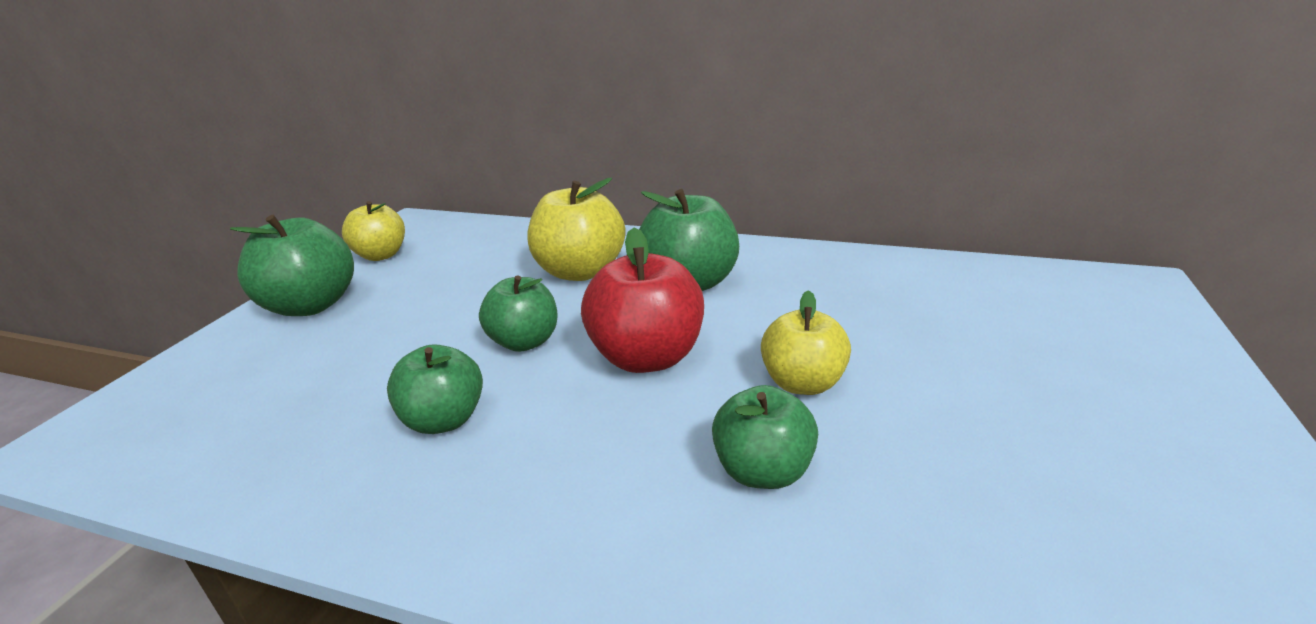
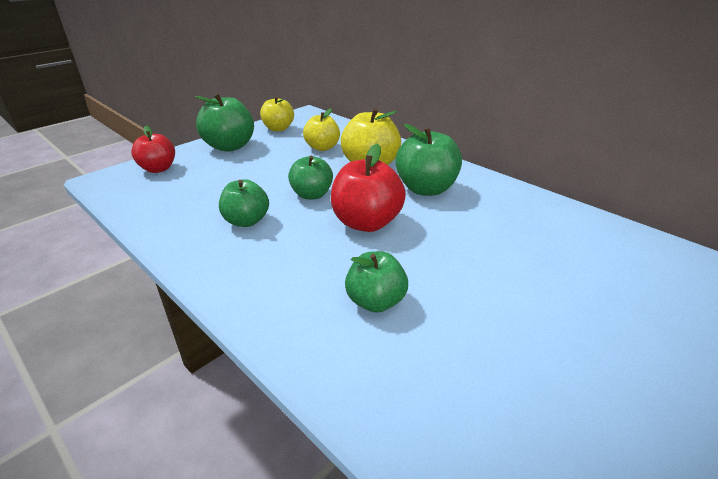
camera: 25 degrees right, 5 degrees up
(188, 383) = (158, 169): none -> red apple
(802, 383) = (440, 265): yellow apple -> yellow apple (322, 147)

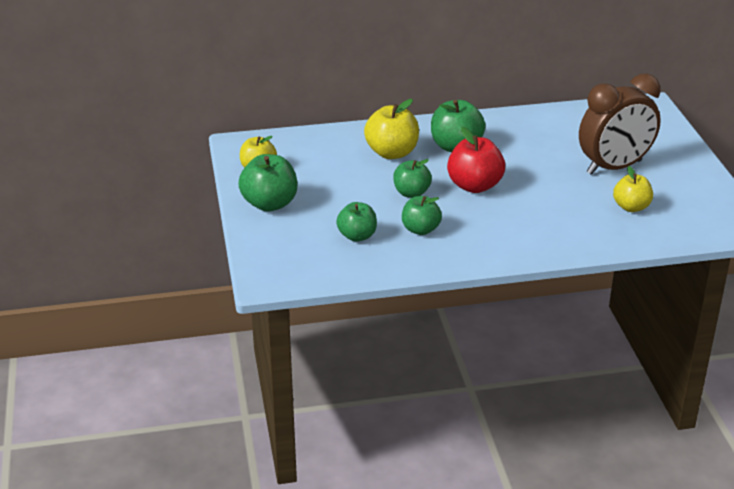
camera: 55 degrees left, 0 degrees up
(158, 169) = (276, 249): red apple -> none
(322, 147) = (331, 161): yellow apple -> yellow apple (631, 207)
(375, 301) = (557, 213): green apple -> green apple (357, 236)
(552, 311) = (614, 167): none -> brown clock

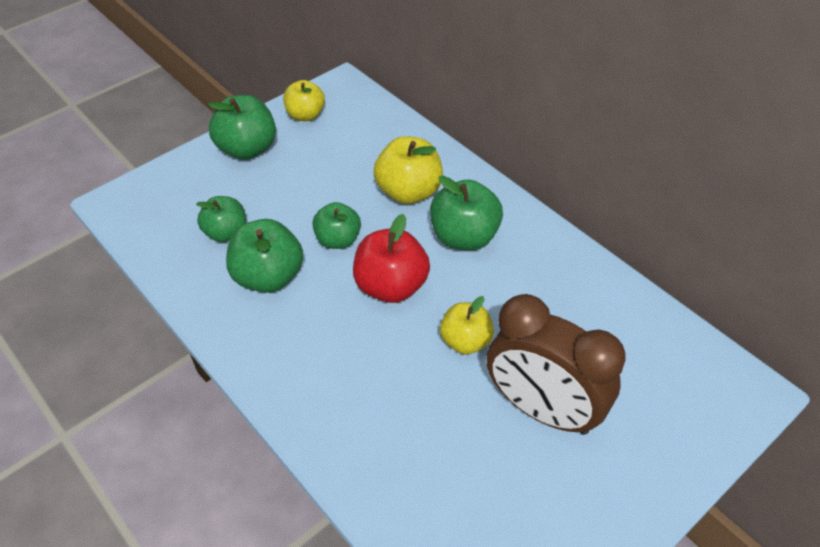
camera: 60 degrees right, 15 degrees up
(420, 230) = (268, 277): green apple -> green apple, size x1.50
(631, 207) = (454, 466): yellow apple -> yellow apple (465, 341)

